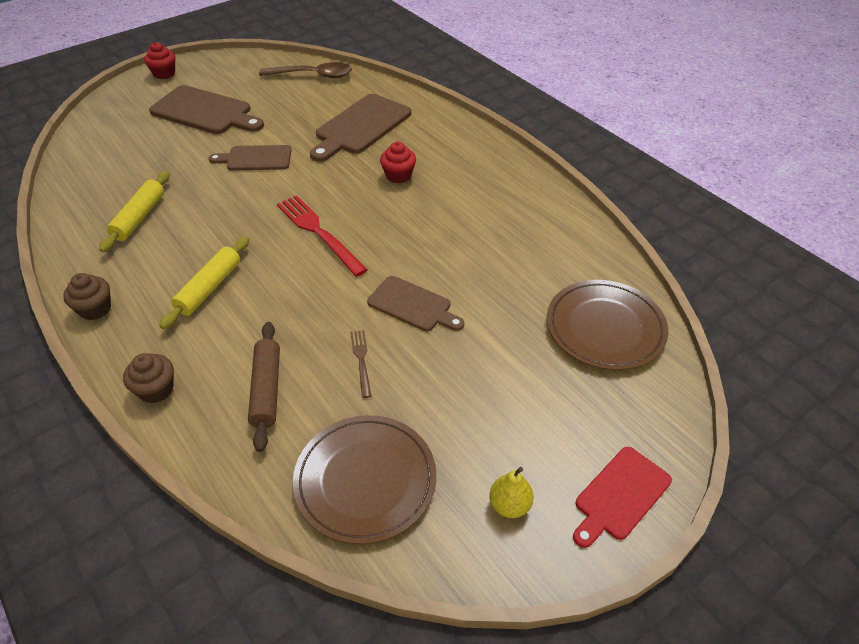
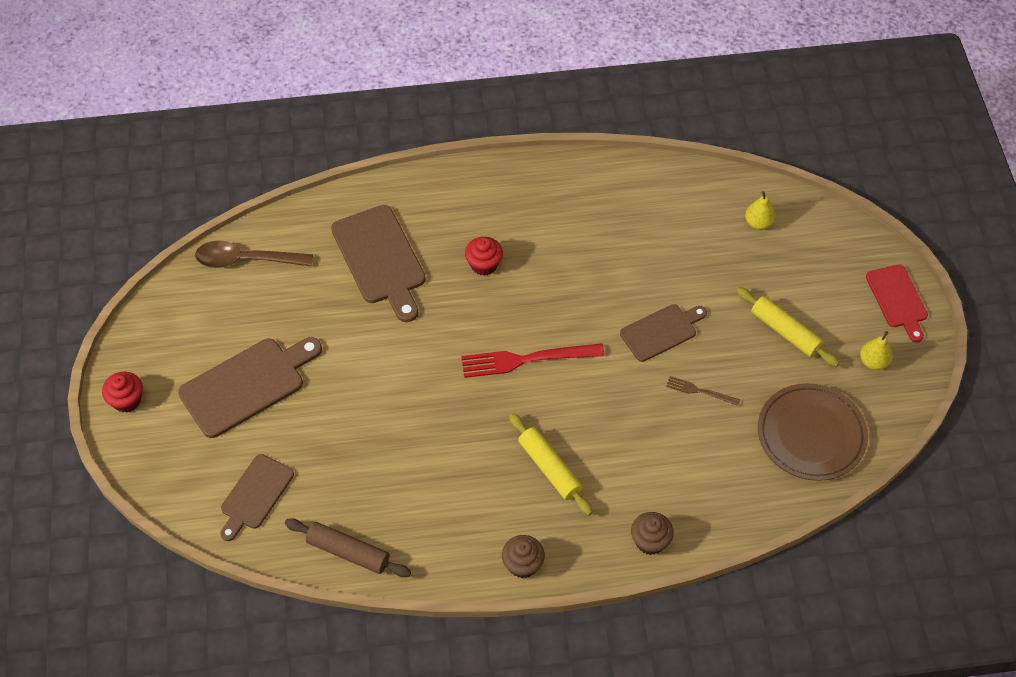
camera: 60 degrees left, 10 degrees up
(139, 217) = (406, 497): yellow rolling pin -> yellow rolling pin (785, 332)
(255, 158) = (373, 368): brown cutting board -> brown cutting board (255, 495)
(266, 390) = (694, 465): brown rolling pin -> brown rolling pin (348, 552)
(313, 75) = (246, 260): brown spoon -> brown spoon turned 120 degrees counterclockwise
(605, 328) = (758, 223): brown plate -> yellow pear

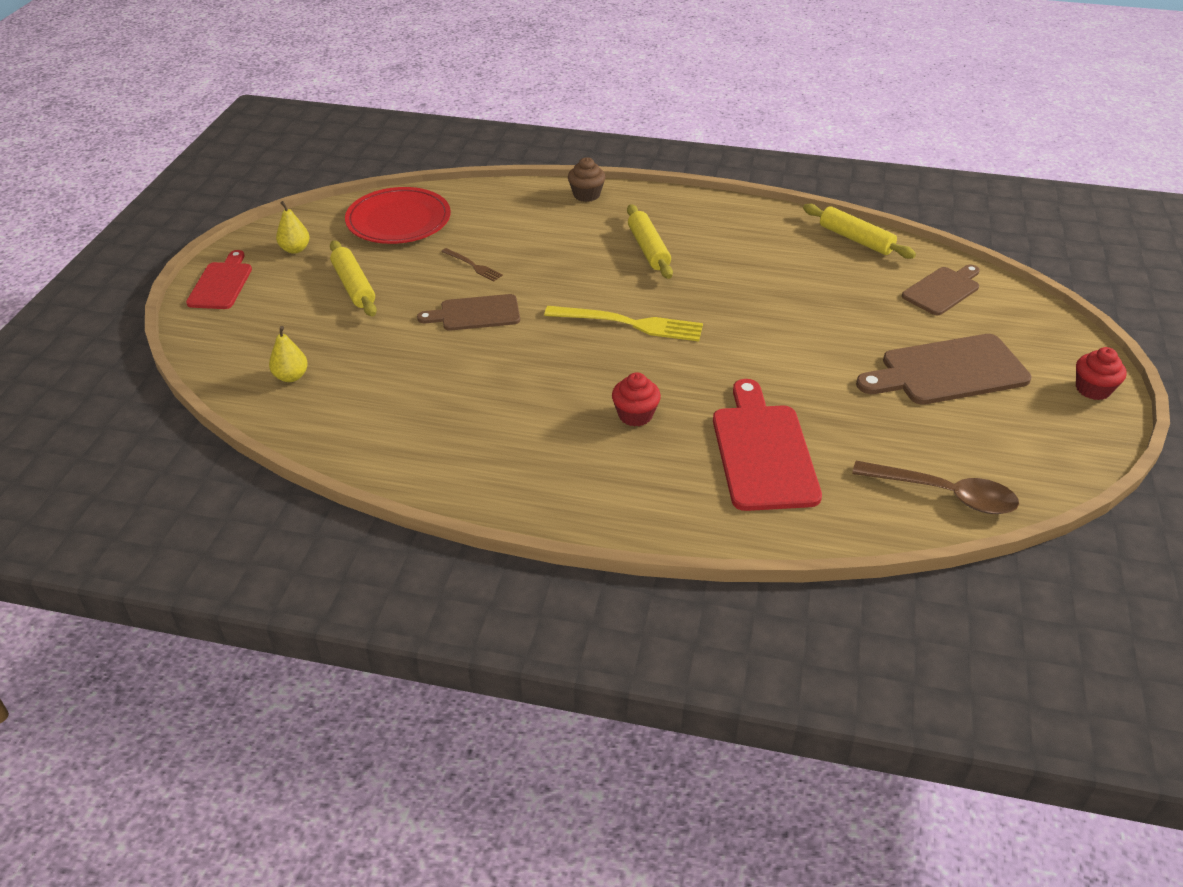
camera: 160 degrees left, 15 degrees down
(348, 552) = (856, 239): brown rolling pin -> yellow rolling pin
(380, 259) = (763, 451): brown cutting board -> red cutting board
(523, 564) = (701, 204): brown cupcake -> none
(526, 359) = (629, 324): red fork -> yellow fork
(811, 434) = (398, 220): brown plate -> red plate

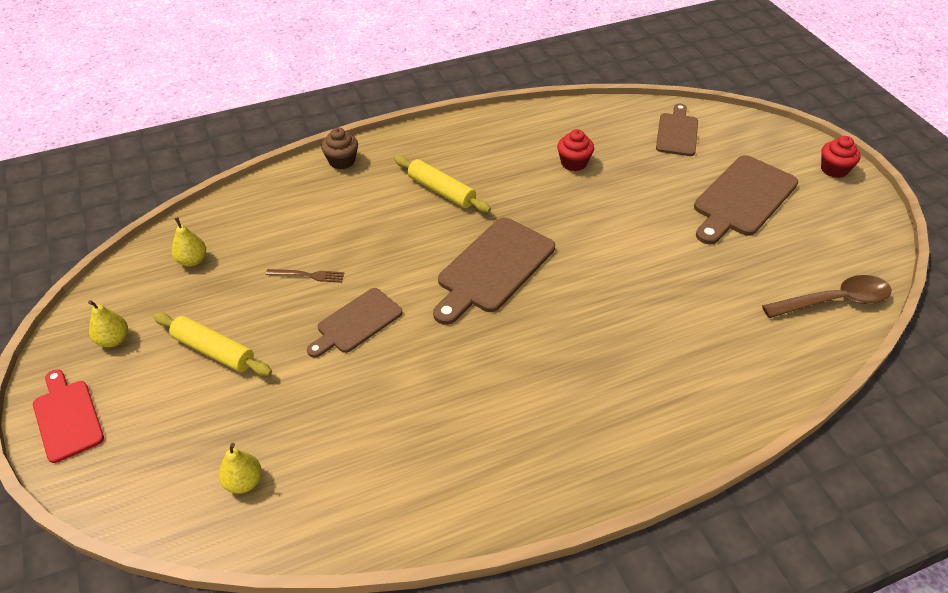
camera: 35 degrees left, 5 degrees up
(398, 220) = (192, 260): red plate -> yellow pear
(629, 324) = (493, 268): yellow fork -> brown cutting board
(635, 415) = (577, 351): red cupcake -> red cupcake (573, 163)
(763, 451) = (694, 332): red cutting board -> none
(856, 239) = (582, 115): yellow rolling pin -> none

